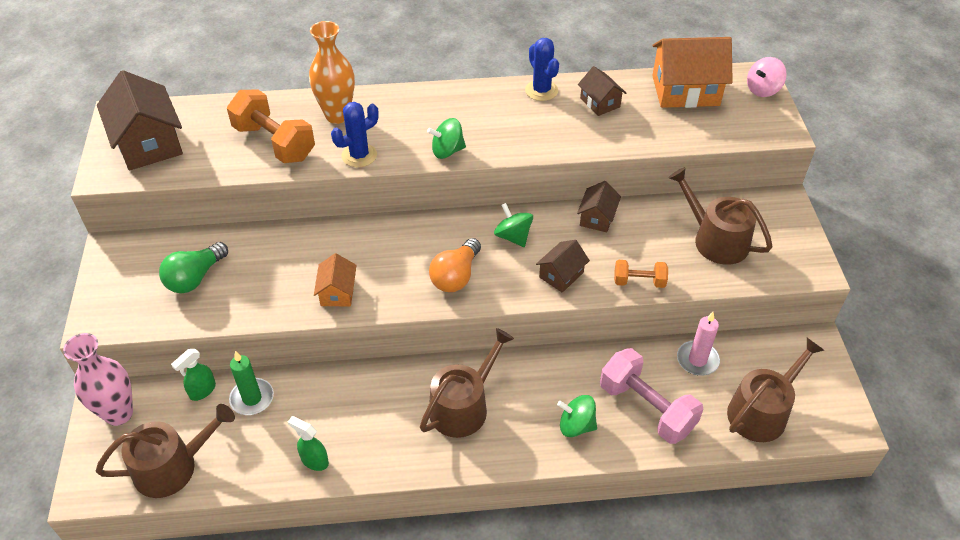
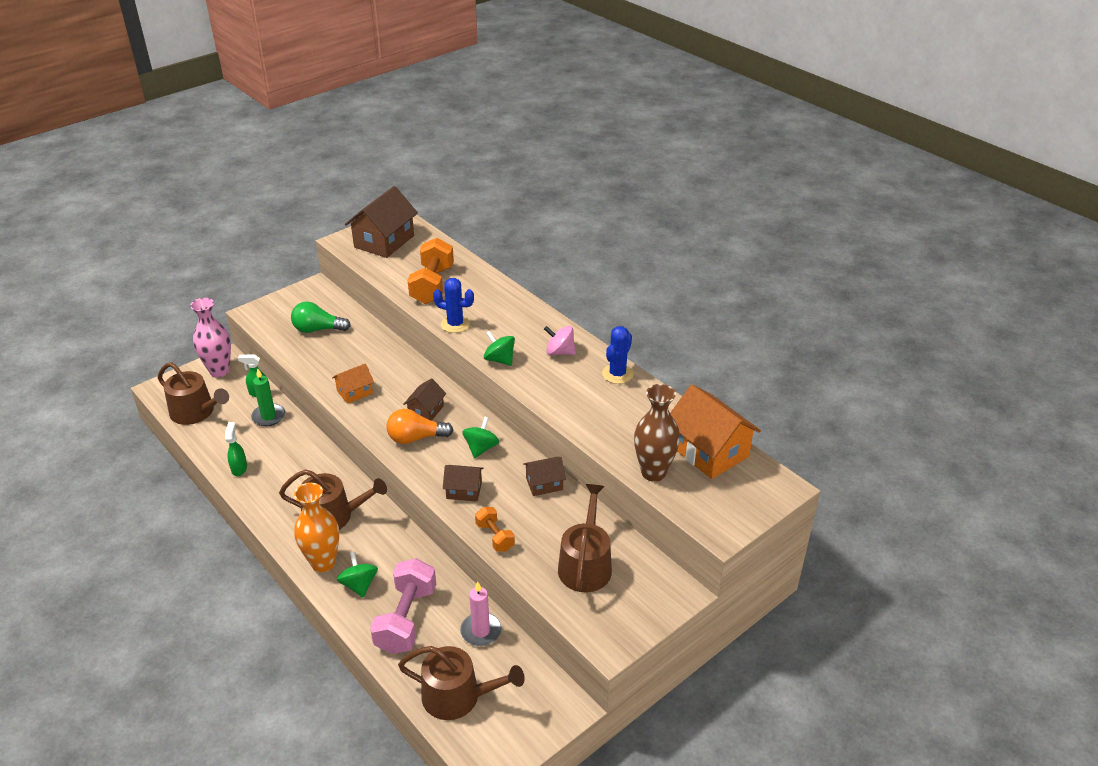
camera: 55 degrees right, 10 degrees down
(337, 115) = (486, 297): orange vase -> orange vase (323, 563)
(600, 102) = (637, 410): brown house -> brown house (426, 411)
(687, 132) = (653, 472): none -> brown vase
(762, 89) = (766, 498): pink spinning top -> pink spinning top (560, 352)

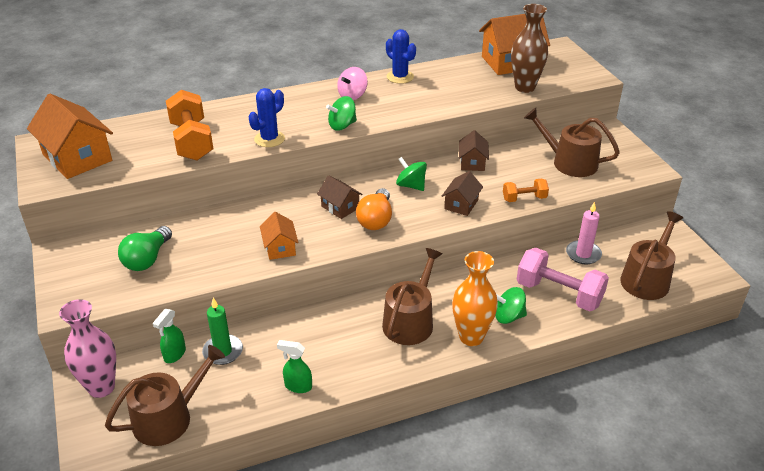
camera: 70 degrees left, 0 degrees up
(384, 241) = (77, 157): brown house -> orange house
(432, 285) = (192, 141): orange dumbbell -> orange dumbbell turned 45 degrees clockwise

